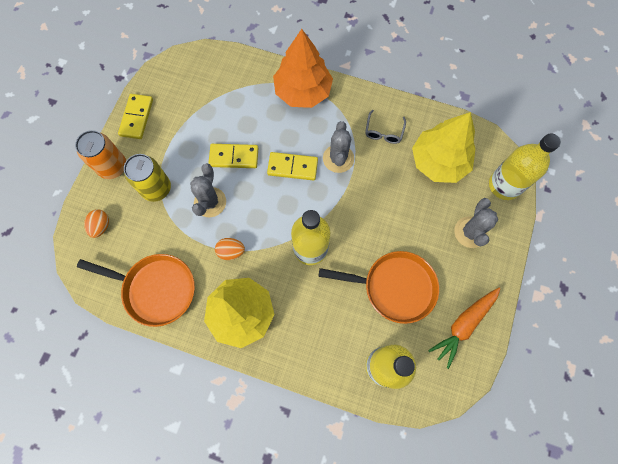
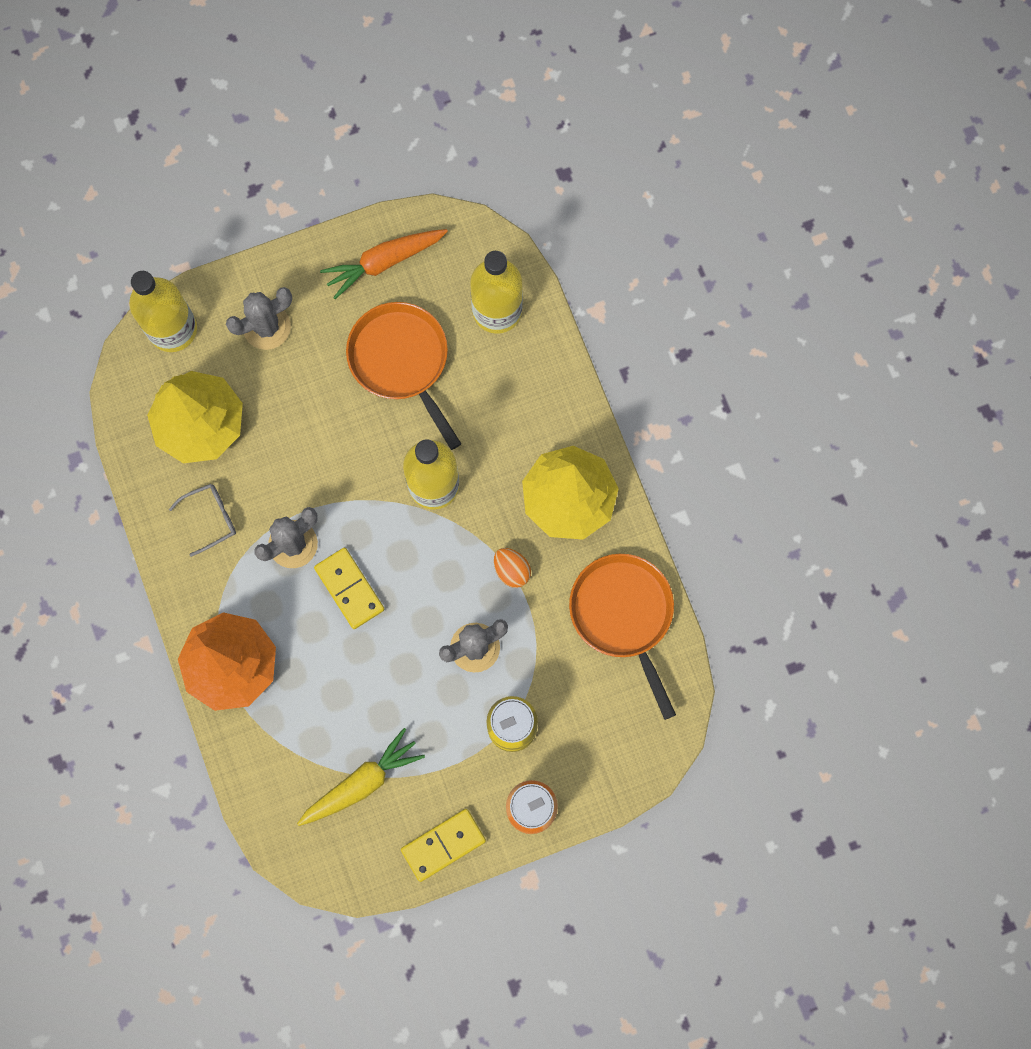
camera: 130 degrees left, 5 degrees up
(101, 226) = (611, 748): orange egg -> none
(197, 105) = (362, 782): none -> yellow carrot
(234, 157) = (394, 671): yellow domino -> none
(463, 325) = (384, 262): orange carrot -> orange carrot turned 150 degrees clockwise

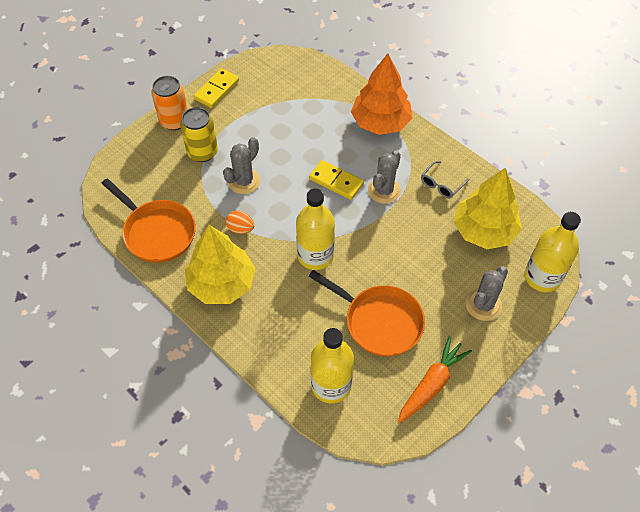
camera: 155 degrees right, 20 degrees down
(362, 782) = (276, 99): yellow carrot -> none

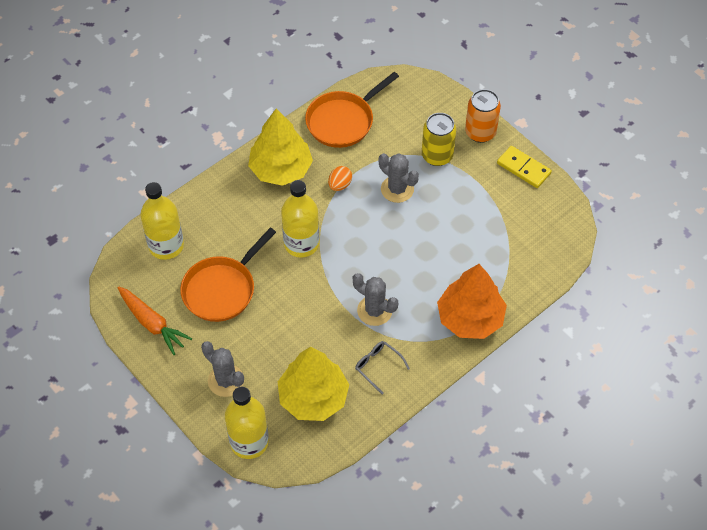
camera: 95 degrees right, 0 degrees up
(336, 181) = (390, 268): yellow domino -> none

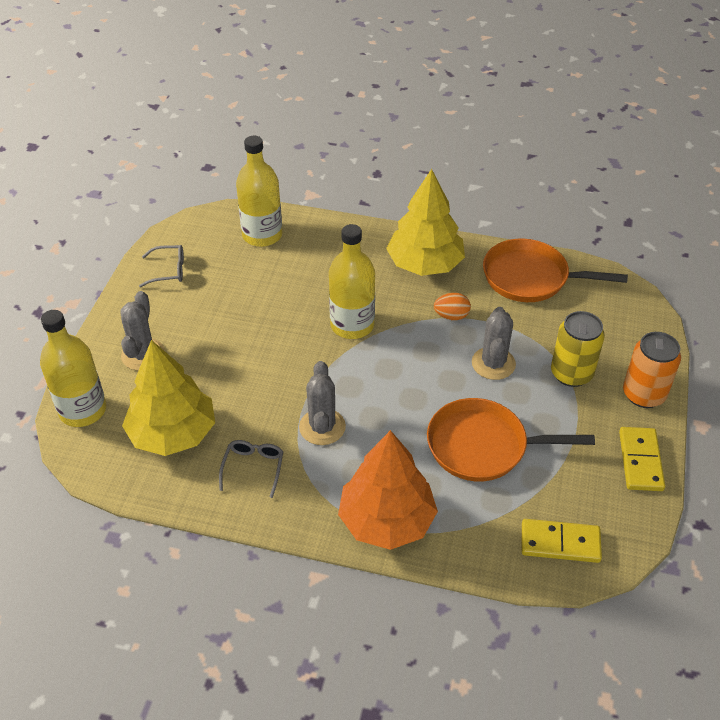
camera: 55 degrees right, 10 degrees down
(152, 323) = (168, 270): orange carrot -> grey glasses
(222, 289) = (247, 297): orange pan -> orange pan (483, 446)
(547, 244) = (560, 543): none -> yellow domino

